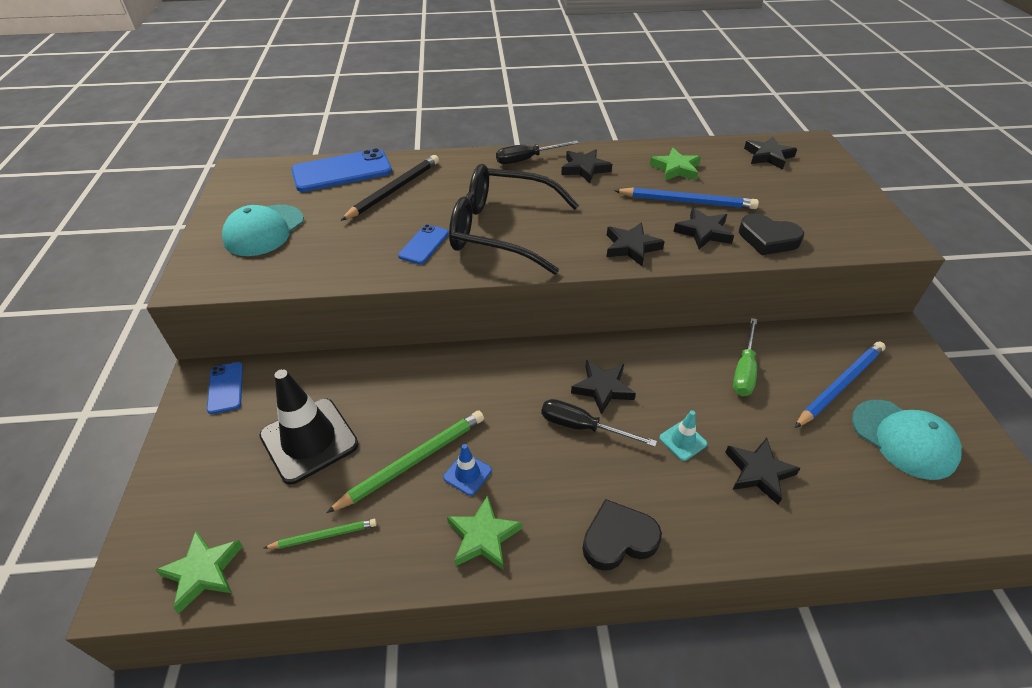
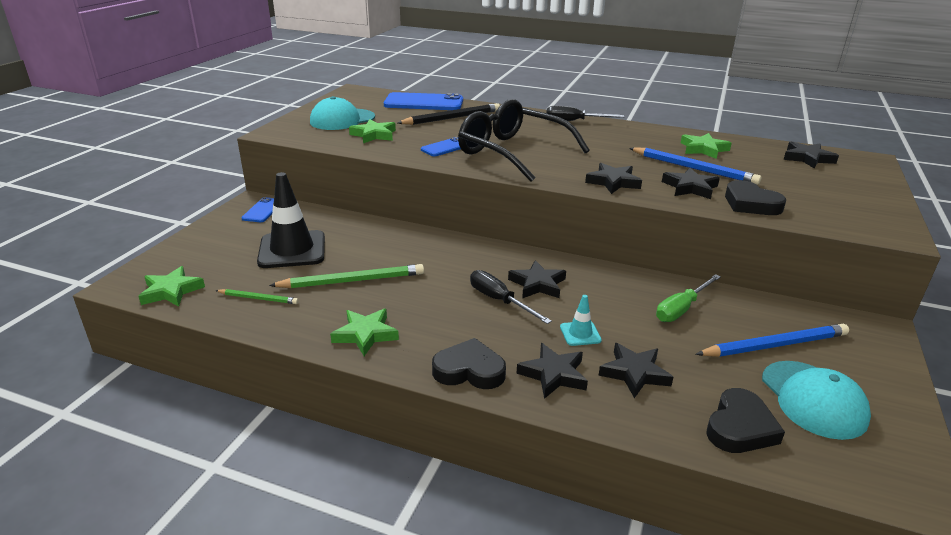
camera: 25 degrees right, 15 degrees down
(324, 247) = (374, 135): none -> green star
(467, 474) = (385, 299): blue traffic cone -> none
(584, 169) = (618, 134): black star -> black star (553, 374)
(875, 499) = (740, 427): none -> black heart

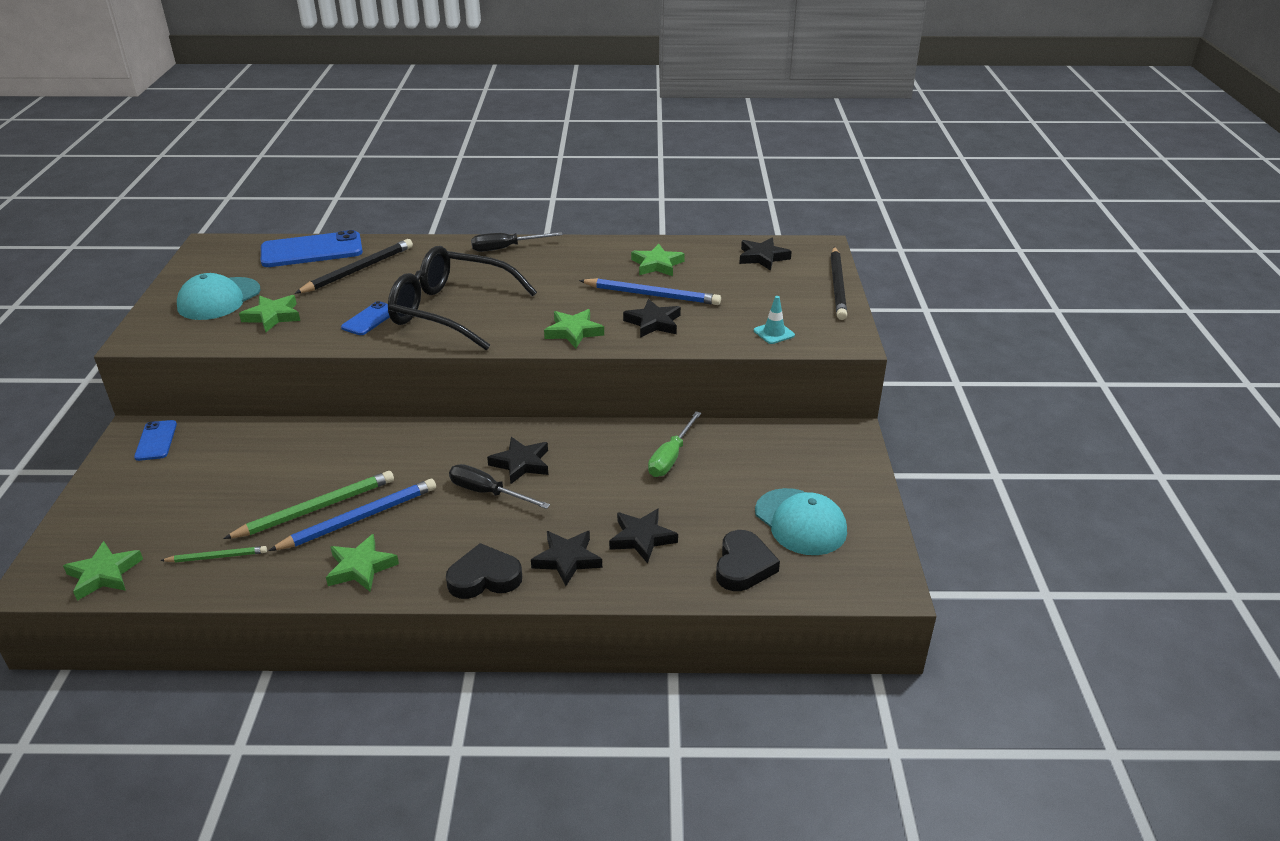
camera: 20 degrees left, 5 degrees up
(292, 250) = (224, 486): black traffic cone -> none
(580, 333) = (580, 510): turquoise traffic cone -> turquoise traffic cone (774, 333)
(613, 182) = (573, 332): black star -> green star
(750, 204) = (715, 332): black heart -> none
(774, 345) = (761, 475): blue pencil -> blue pencil (359, 518)
(885, 189) = (838, 286): none -> black pencil

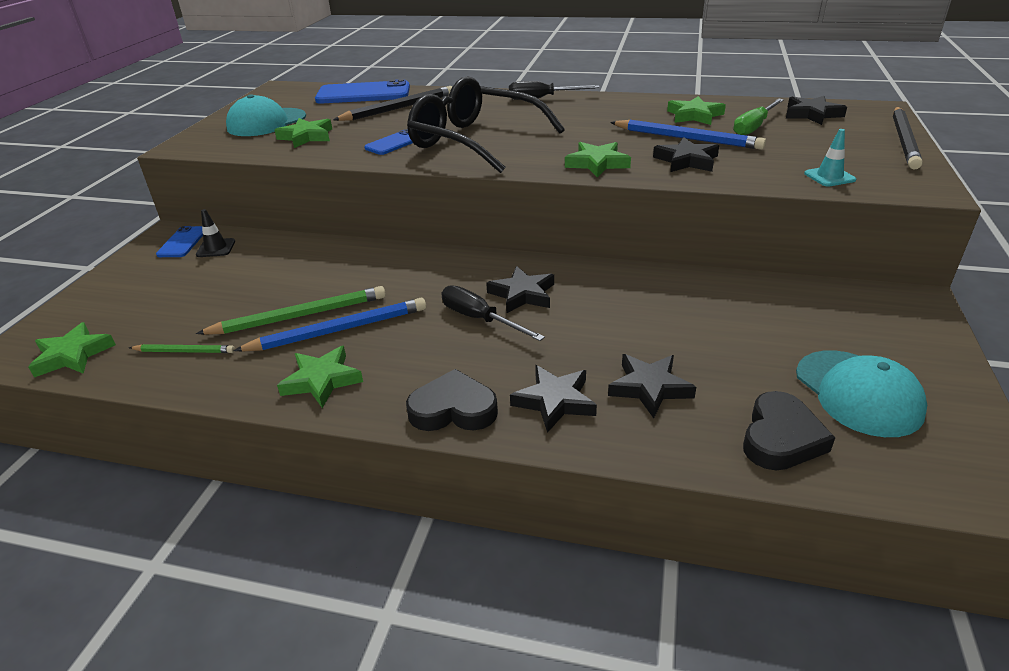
camera: 15 degrees right, 0 degrees up
(197, 444) = (216, 248): none -> black traffic cone
(671, 457) = (692, 304): green screwdriver -> green screwdriver (754, 127)

